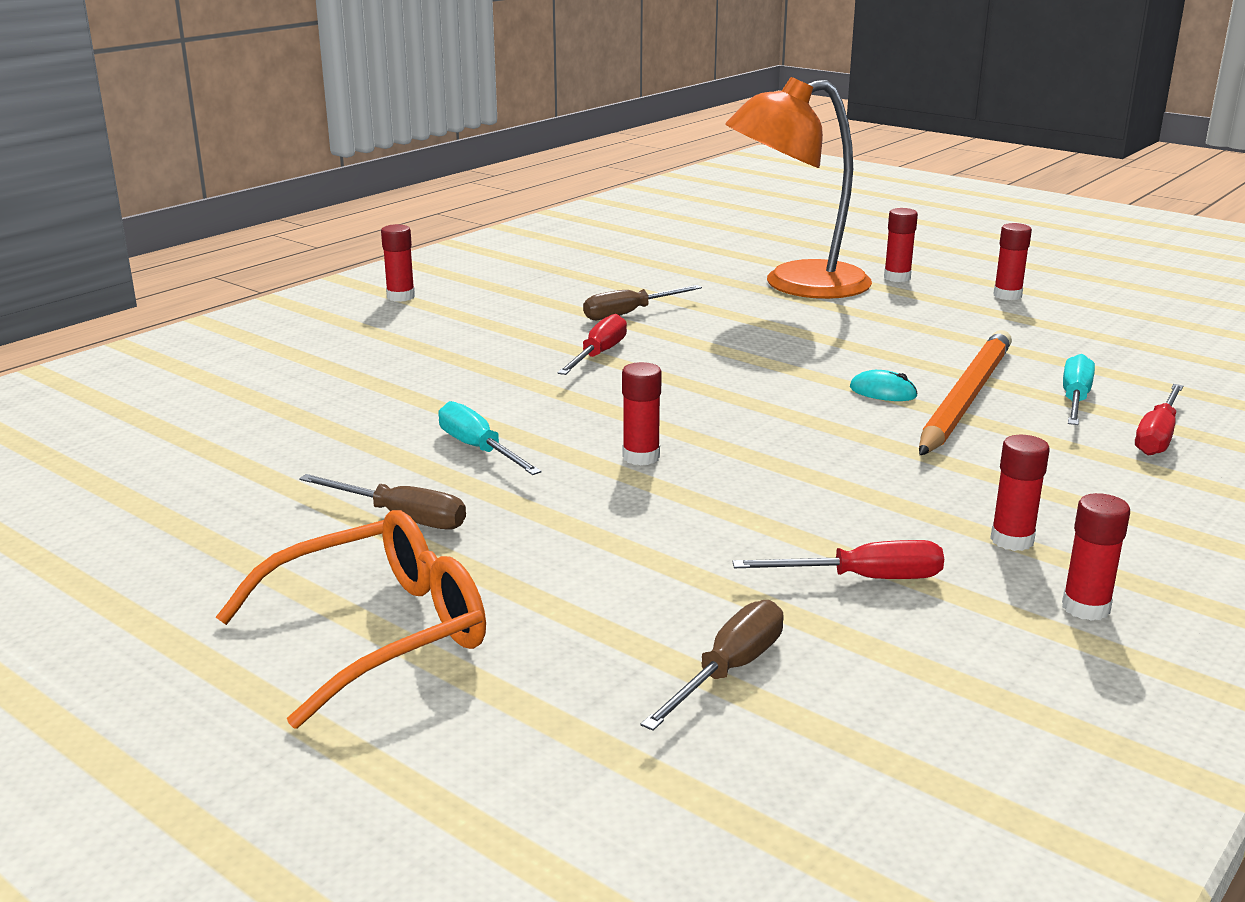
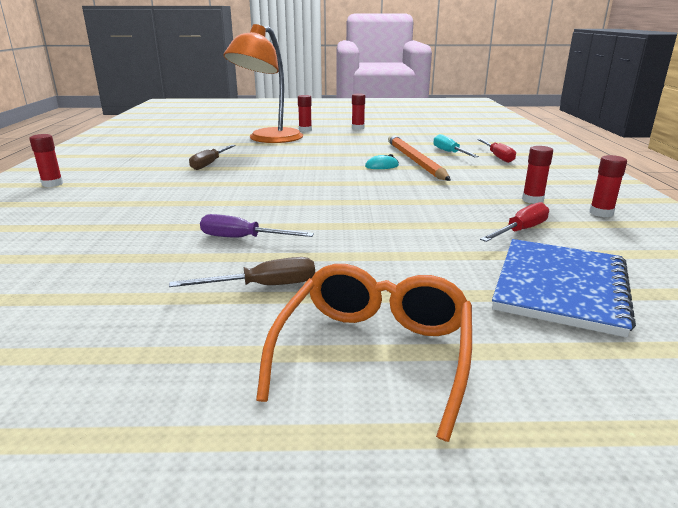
camera: 40 degrees left, 0 degrees up
(479, 449) = (243, 238): turquoise screwdriver -> purple screwdriver
(598, 355) = (227, 182): red screwdriver -> none
(641, 457) = (334, 216): red glue stick -> none
(729, 671) = (560, 287): brown screwdriver -> blue notebook

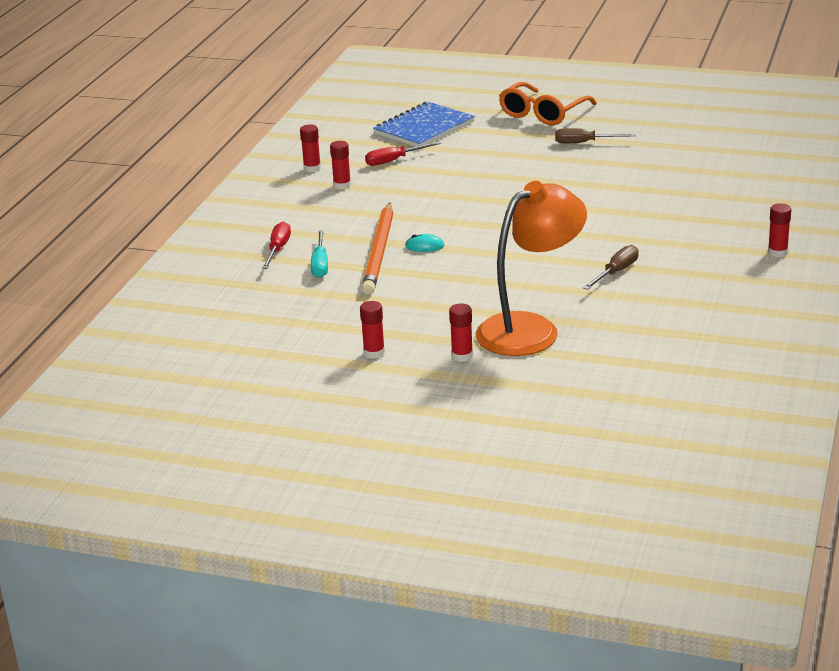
camera: 160 degrees left, 5 degrees up
(243, 238) = (591, 173): purple screwdriver -> none

